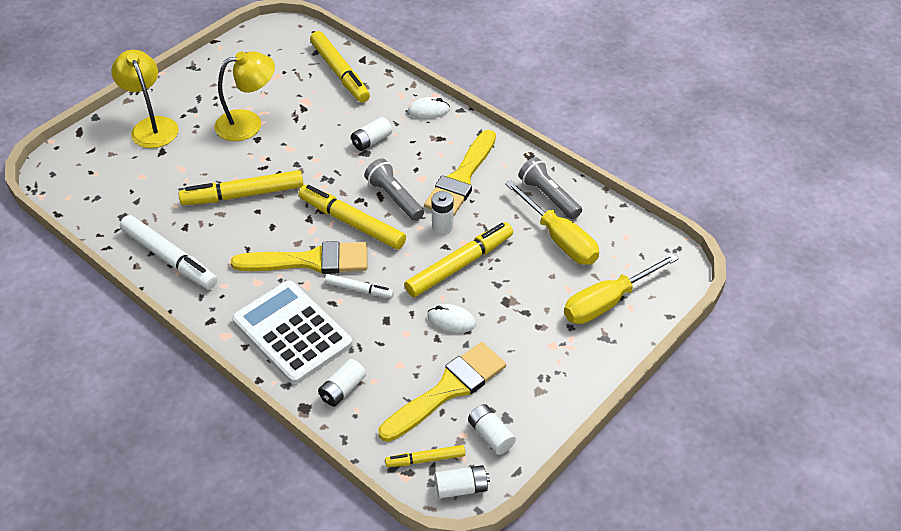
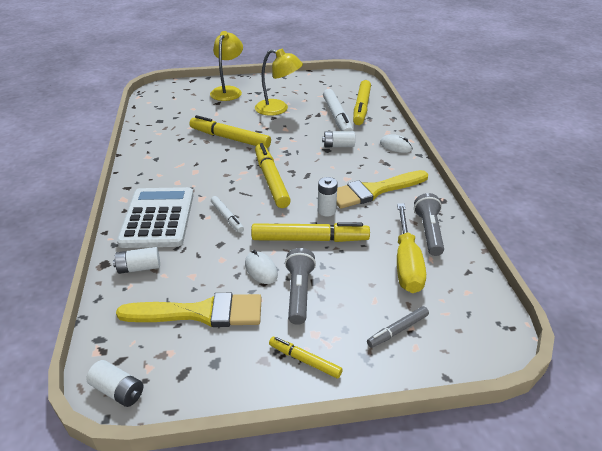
camera: 40 degrees right, 10 degrees down
(169, 258) = (152, 148): white marker -> white marker (337, 117)
(310, 261) = (220, 187): yellow brush -> none
(394, 198) = (315, 180): grey flashlight -> grey flashlight (299, 292)
(425, 459) = (124, 350): yellow marker -> yellow marker (305, 360)
(490, 435) = (187, 367): white battery -> none
(607, 302) = (398, 330): yellow screwdriver -> grey marker

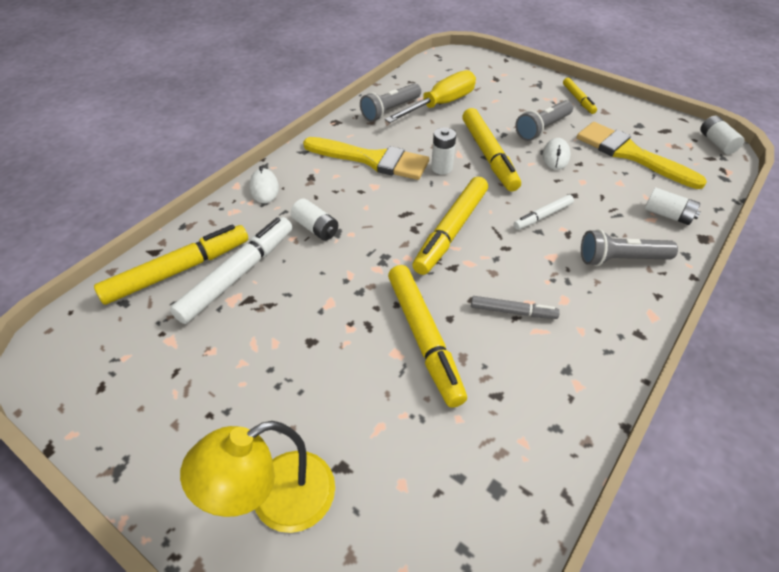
camera: 135 degrees left, 10 degrees up
(158, 218) = (620, 259): white calculator -> grey flashlight
(227, 217) = (543, 216): white marker -> white marker turned 135 degrees counterclockwise
(278, 109) = (277, 357): yellow lamp -> none
(309, 239) = (489, 155): yellow marker -> yellow marker turned 150 degrees counterclockwise
(398, 330) = (503, 83): grey marker -> grey marker (512, 311)

